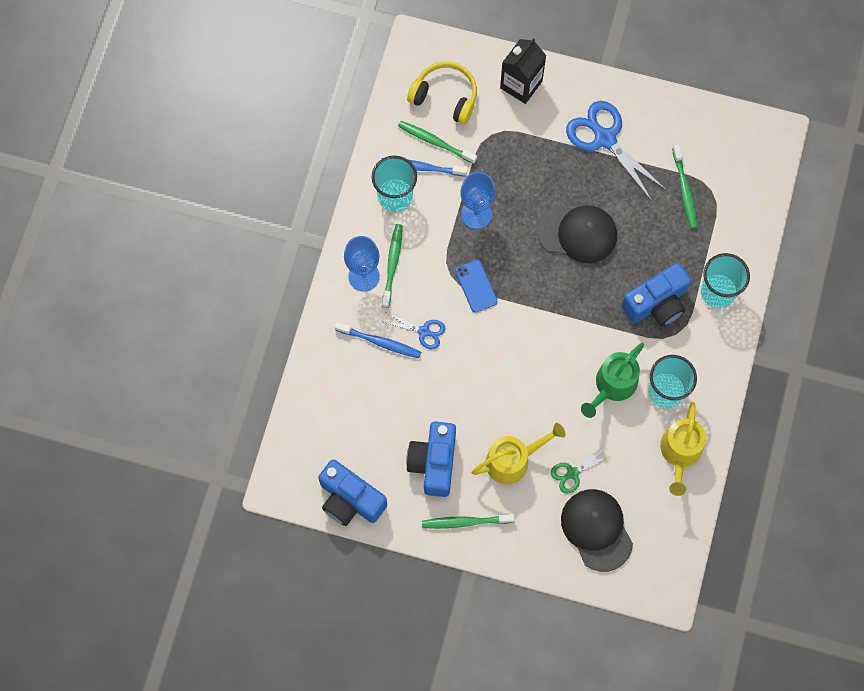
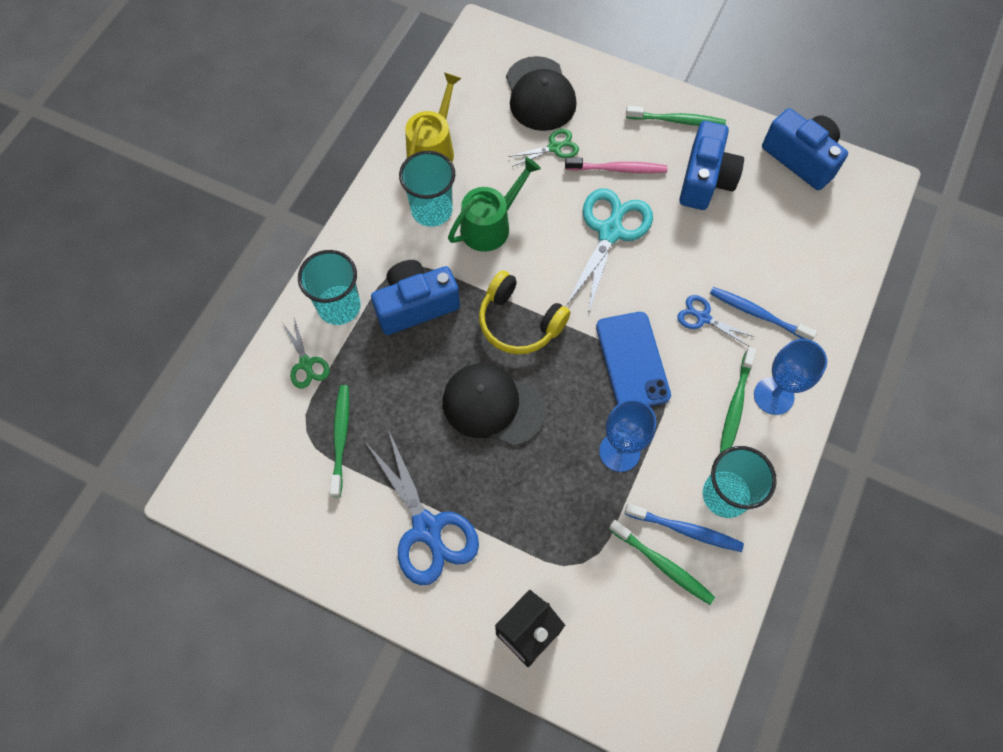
camera: 170 degrees left, 5 degrees down
(445, 97) = (640, 633): yellow headphones -> yellow headphones (519, 322)
(476, 286) = (632, 361): blue phone -> blue phone, size x1.56
(510, 397) = (610, 231): none -> turquoise scissors
(512, 460) = (617, 169): yellow watering can -> pink toothbrush
(728, 241) = (306, 364): none -> green scissors

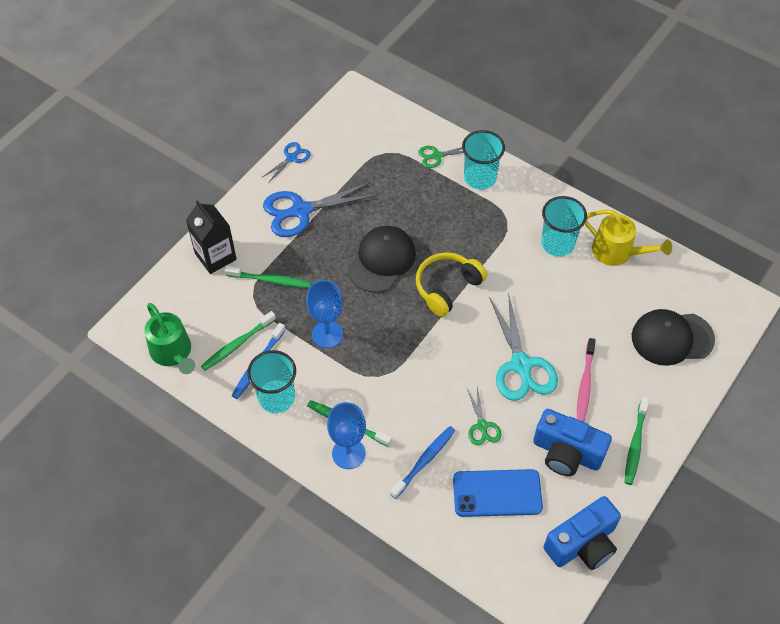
camera: 100 degrees right, 10 degrees down
(340, 438) = (376, 170): green toothbrush -> green toothbrush (270, 280)
(416, 305) = (473, 224): blue camera -> none
(490, 225) = (538, 281): green watering can -> green watering can (173, 352)
(555, 147) = (612, 340): green scissors -> green scissors (482, 426)
(610, 231) = (521, 366): turquoise scissors -> turquoise scissors turned 45 degrees clockwise
(632, 361) = (399, 358): blue phone -> blue phone (497, 493)
(703, 318) = (428, 417): blue scissors -> blue scissors (291, 158)

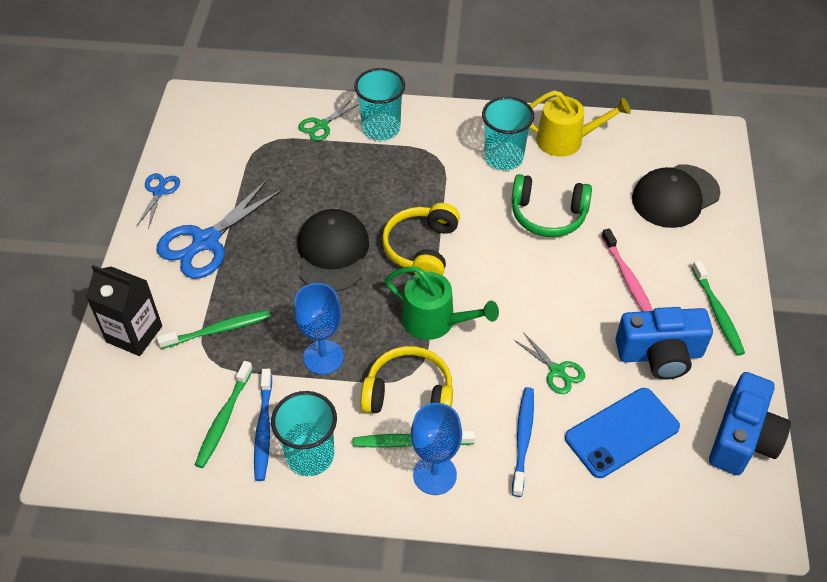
camera: 30 degrees left, 5 degrees down
(173, 352) = (148, 467): green watering can -> green watering can (435, 321)
(368, 389) = (409, 394): none -> yellow headphones
(521, 366) = (553, 290): turquoise scissors -> none
(559, 306) = (548, 215): none -> green headphones

